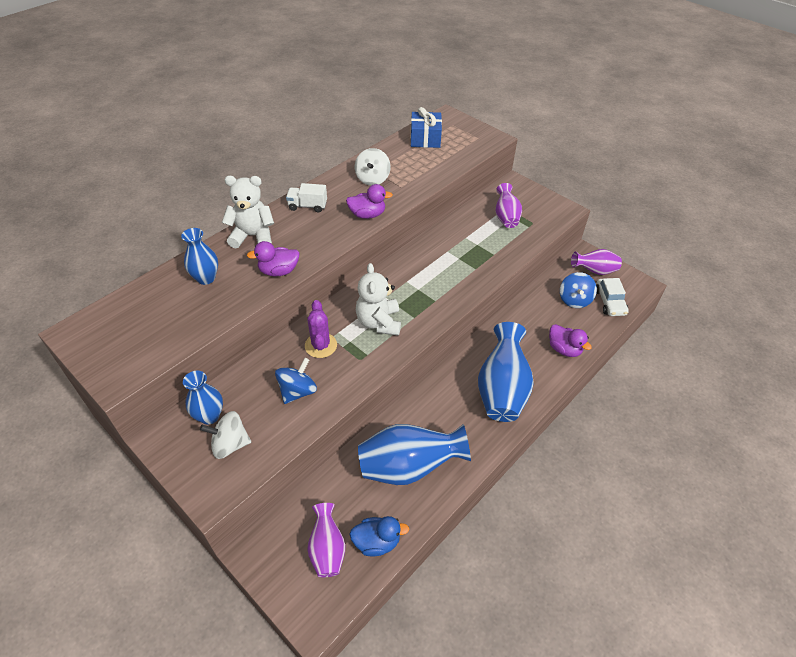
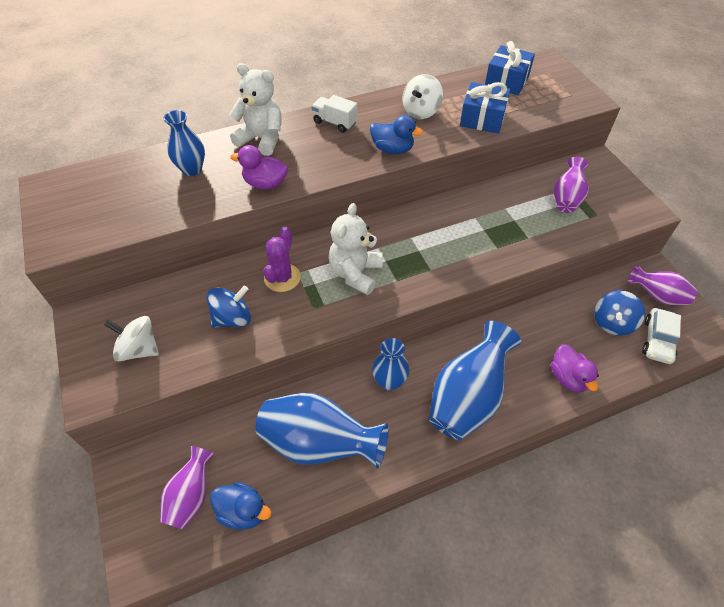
camera: 25 degrees right, 5 degrees up
(209, 416) = (137, 312): blue vase -> blue vase (389, 381)
(367, 215) = (392, 149): purple duck -> blue duck
(423, 172) = (482, 119): none -> blue gift

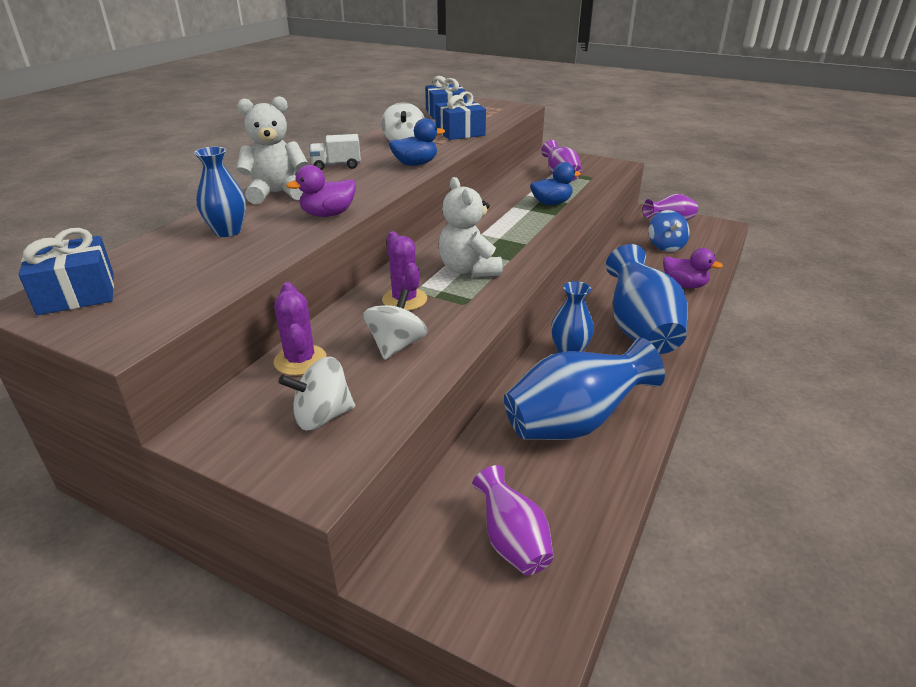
camera: 40 degrees left, 20 degrees down
(70, 189) = (77, 293): none -> blue gift
(173, 294) = (300, 360): none -> purple cactus
(232, 318) = (396, 345): blue spinning top -> white spinning top
(243, 511) = (580, 515): blue duck -> blue duck (551, 203)
(657, 340) = (703, 242): white car -> none

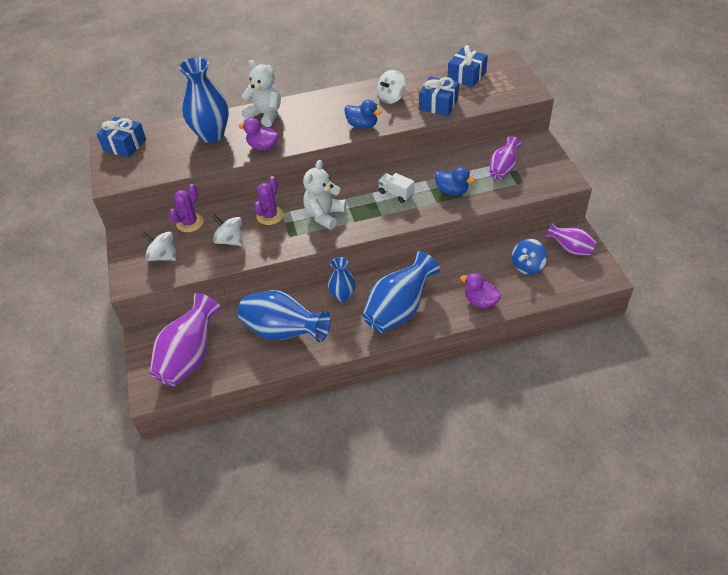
camera: 50 degrees right, 15 degrees up
(227, 231) = (211, 135): blue vase -> blue vase, size x1.73
(336, 166) = (323, 104): white truck -> white truck (396, 193)
(396, 345) = (230, 240): white spinning top -> white spinning top turned 120 degrees counterclockwise
(512, 541) = (190, 357): purple vase -> purple vase, size x1.73
(684, 285) = (480, 301): purple duck -> purple duck turned 135 degrees clockwise

